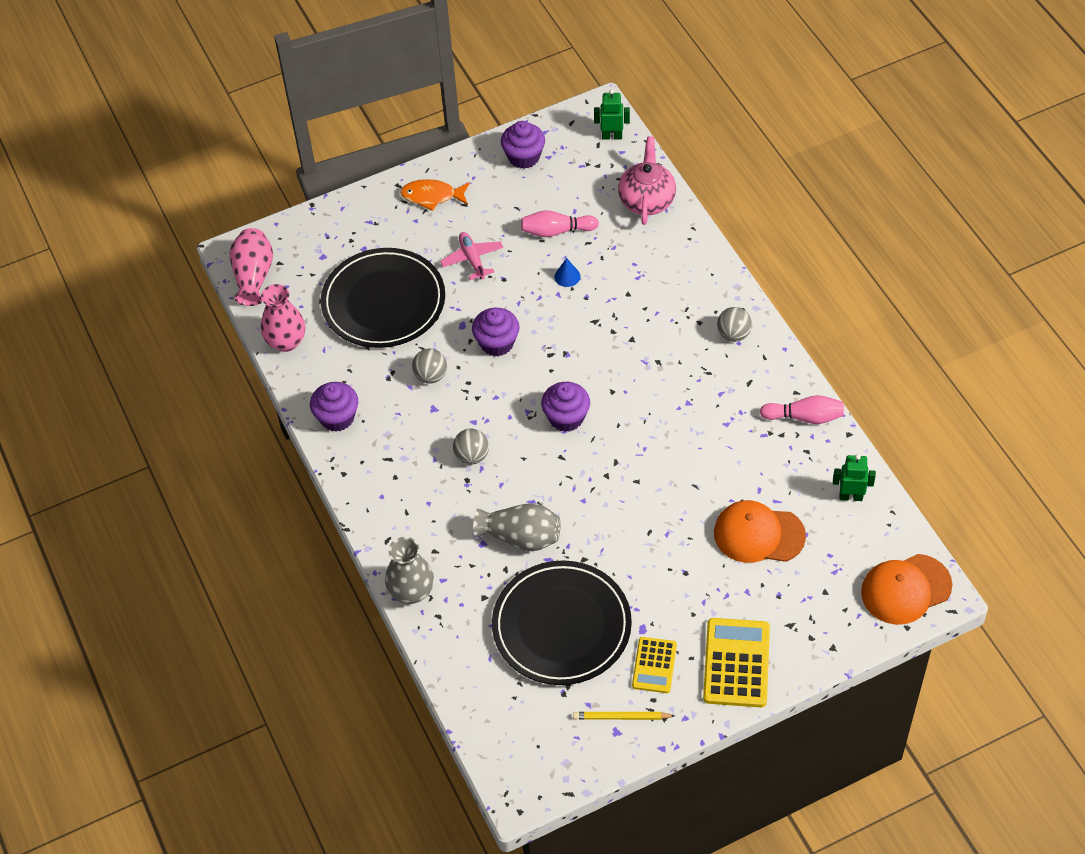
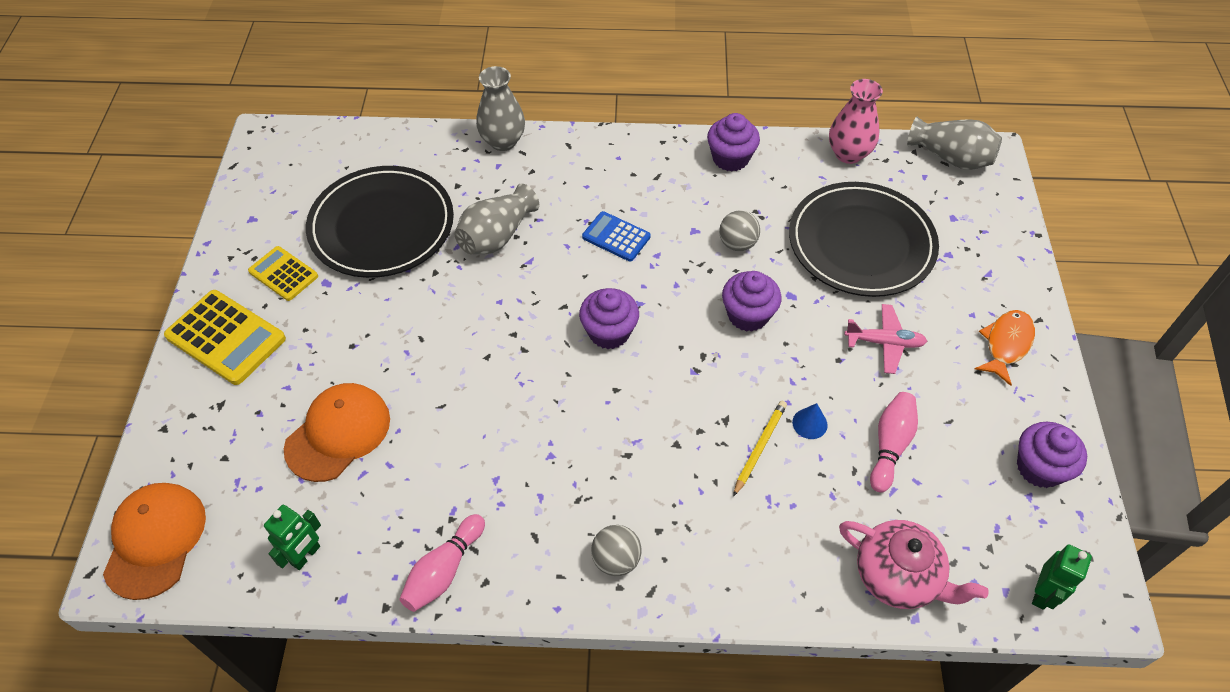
camera: 115 degrees right, 0 degrees up
(253, 276) = (951, 157): pink vase -> grey vase
(472, 456) = (616, 237): grey ball -> blue calculator
(621, 717) = (260, 228): yellow pencil -> yellow pencil (759, 448)

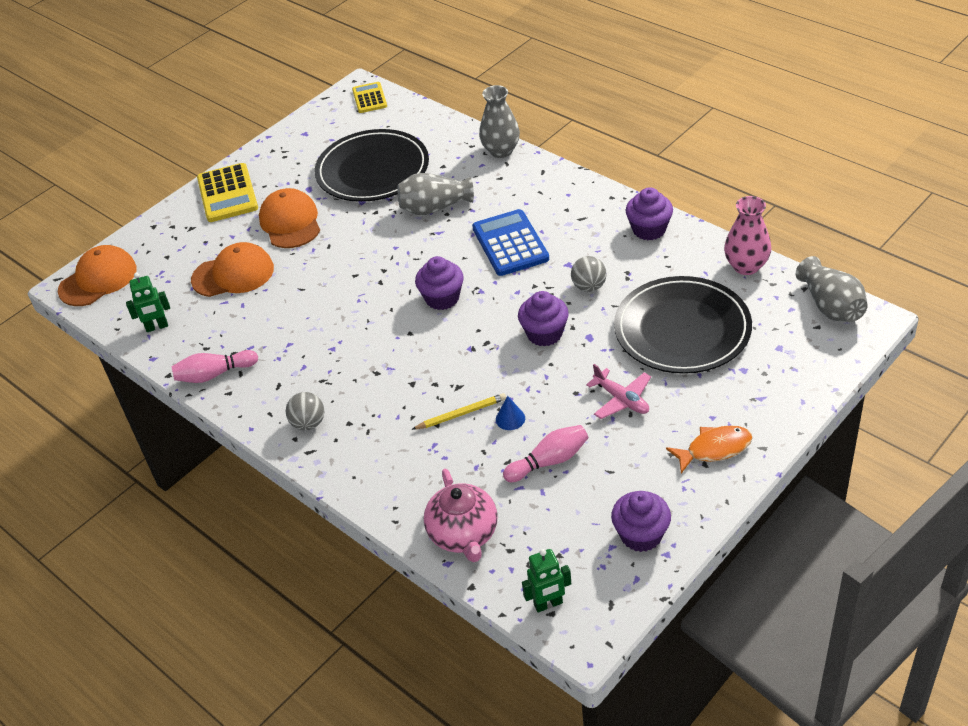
camera: 45 degrees right, 10 degrees down
(283, 274) = (291, 173): yellow calculator -> yellow calculator (369, 98)
(345, 333) = (290, 222): none -> orange cap
(616, 237) = (510, 243): blue calculator -> blue calculator, size x1.63

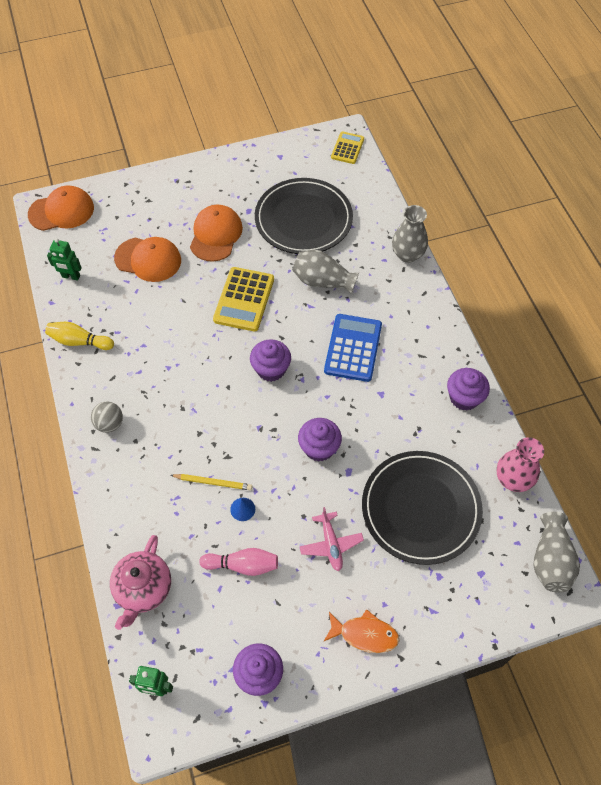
camera: 25 degrees right, 15 degrees up
(214, 374) = (79, 341): pink bowling pin -> yellow bowling pin
(227, 194) = (192, 183): yellow calculator -> yellow calculator (244, 299)
(589, 287) = (381, 424): grey ball -> none

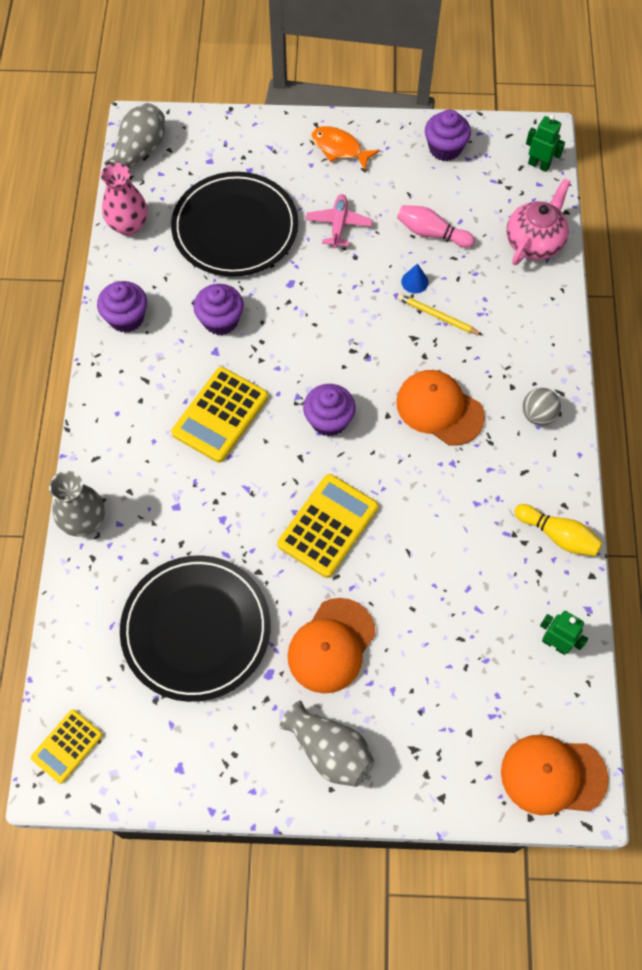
camera: 160 degrees left, 5 degrees up
(148, 259) = (439, 635): orange cap -> orange cap (439, 409)
(319, 448) = (311, 316): purple cupcake -> purple cupcake (220, 320)
(323, 281) = (214, 518): grey vase -> grey vase (329, 750)
(353, 348) = (220, 415): blue calculator -> yellow calculator

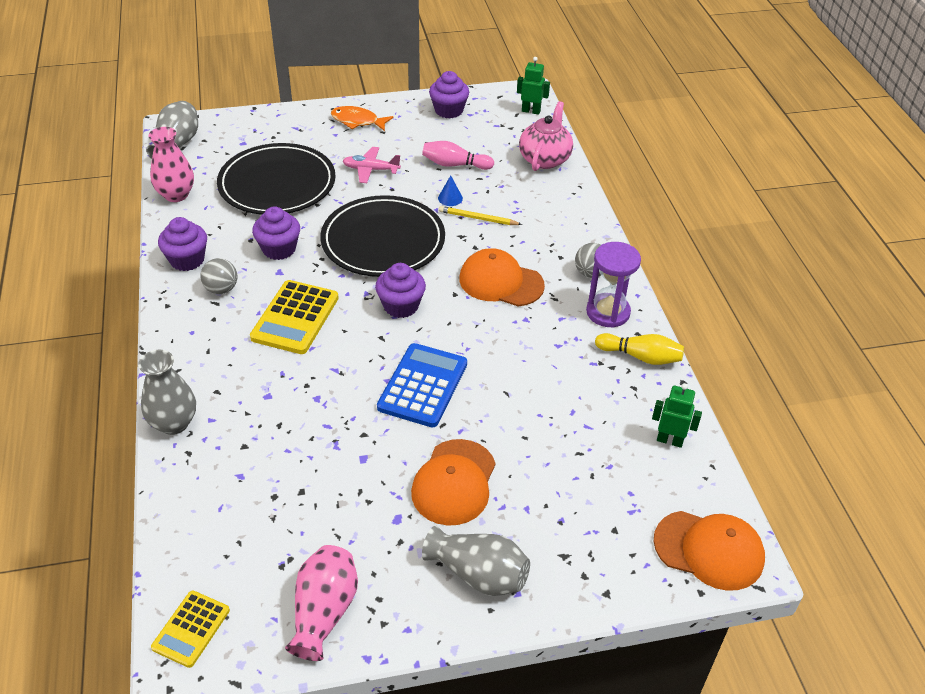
camera: 15 degrees left, 20 degrees down
(154, 363) = (221, 289): none -> grey ball
(184, 756) = (324, 611): none -> pink vase
(196, 629) = (311, 494): black plate -> black plate (383, 241)
(328, 526) = (423, 385): yellow calculator -> blue calculator
(338, 225) = (371, 170): pink plane -> pink plane turned 75 degrees counterclockwise
(541, 471) = (608, 312): none -> purple hourglass
(553, 775) = (709, 550): orange cap -> orange cap turned 150 degrees counterclockwise

